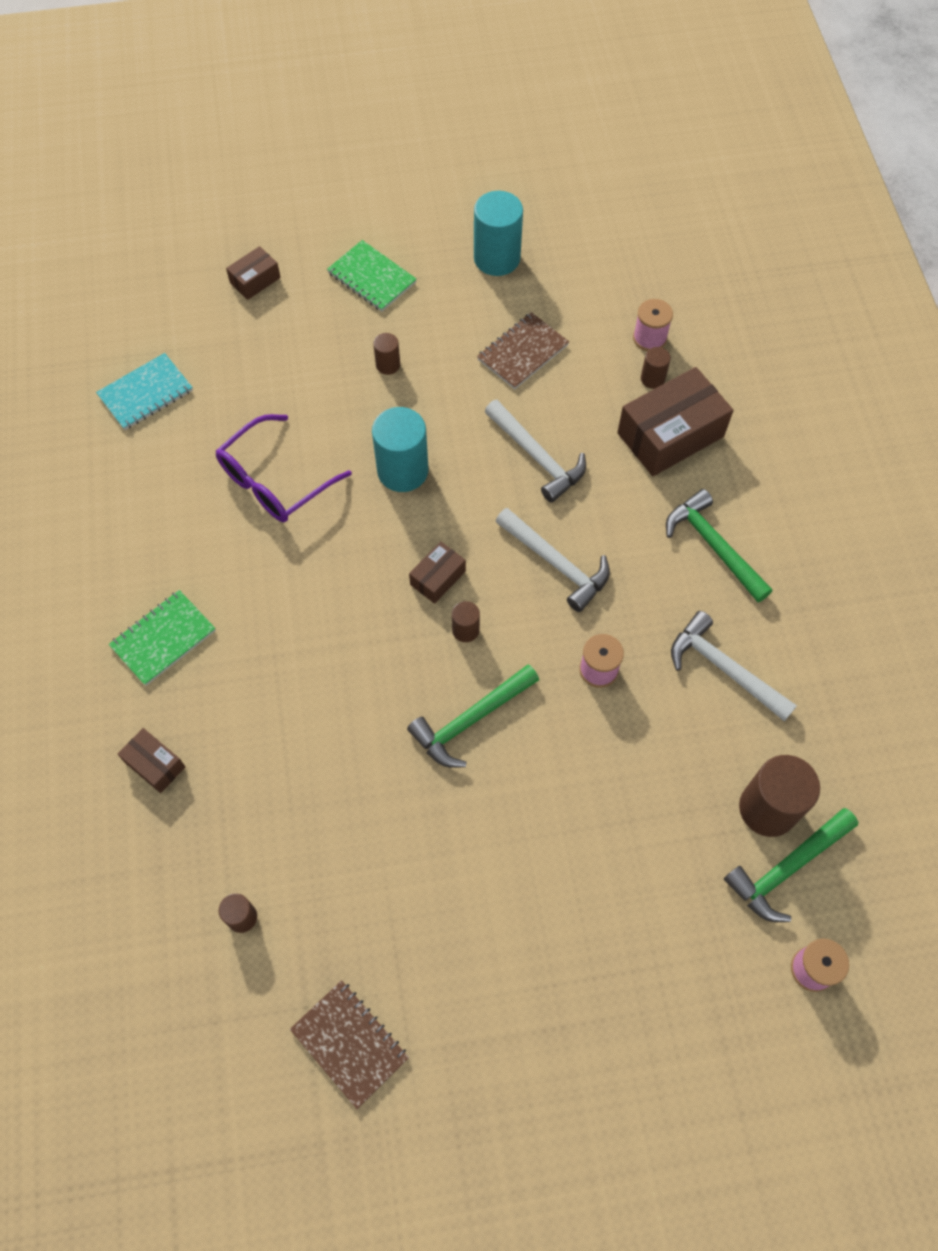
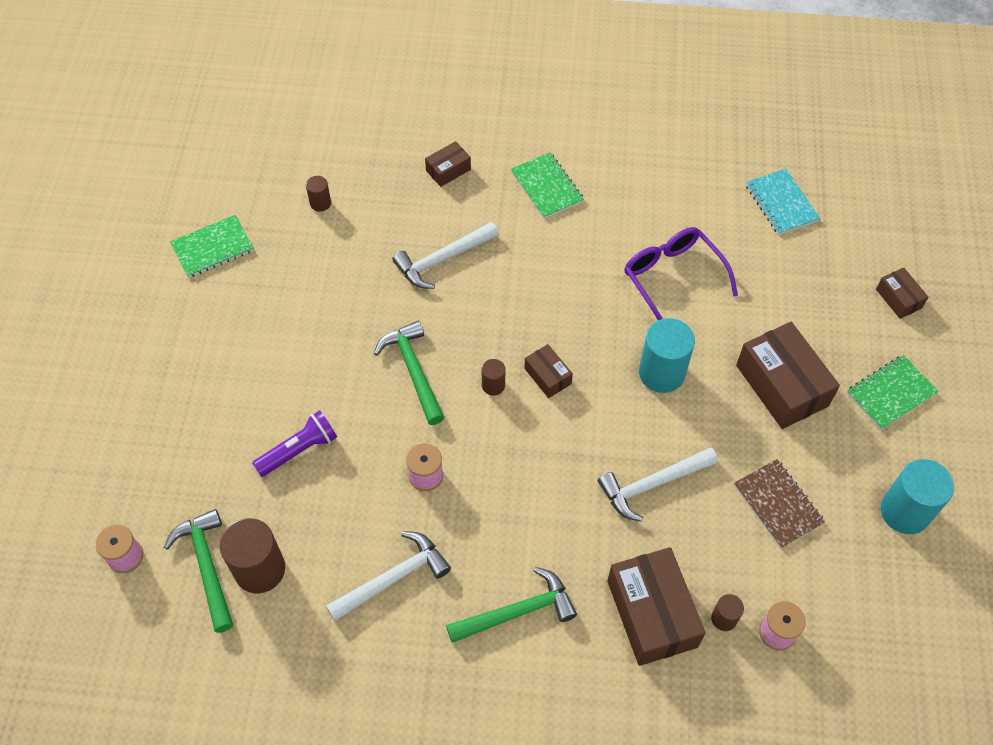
camera: 105 degrees right, 5 degrees down
(349, 1044) = (212, 248): brown notebook -> green notebook
(388, 365) = (782, 385): brown cylinder -> brown box
(556, 563) = (536, 470): white hammer -> white hammer (443, 259)
(613, 816) = (299, 450): none -> purple flashlight

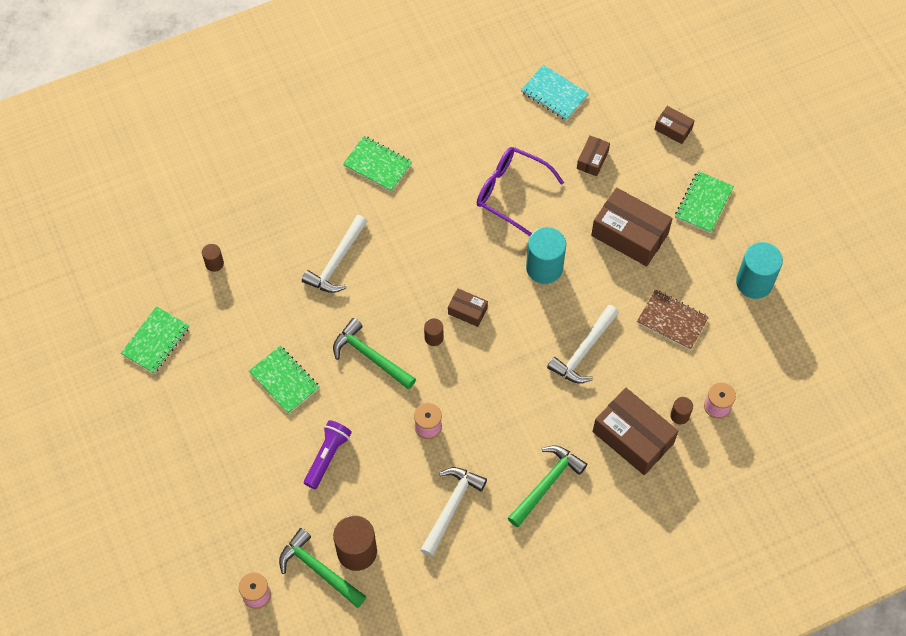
camera: 30 degrees left, 5 degrees up
(309, 349) = (284, 380): none -> green notebook
(448, 170) = (295, 187): brown box -> brown box (592, 160)

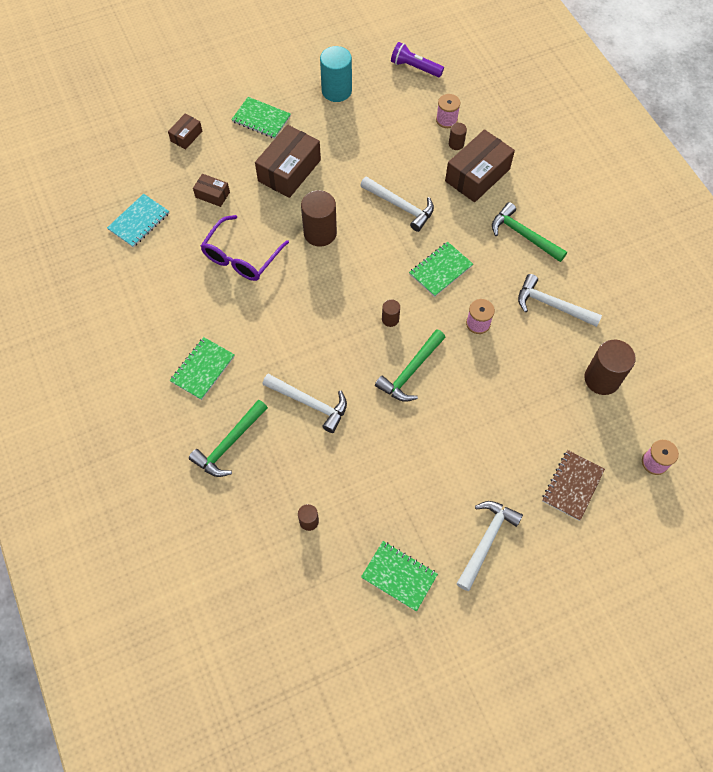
camera: 90 degrees left, 0 degrees up
(183, 420) = (486, 541): none -> white hammer
(284, 380) = (438, 447): green notebook -> green notebook (440, 270)
(319, 570) = (623, 409): green hammer -> green hammer (229, 443)
(327, 456) = (513, 406): purple flashlight -> purple flashlight (415, 67)
(467, 311) = (363, 292): brown box -> none
(544, 267) = (320, 233): turquoise cylinder -> brown cylinder
(672, 321) = (371, 145): brown notebook -> brown notebook (572, 485)

